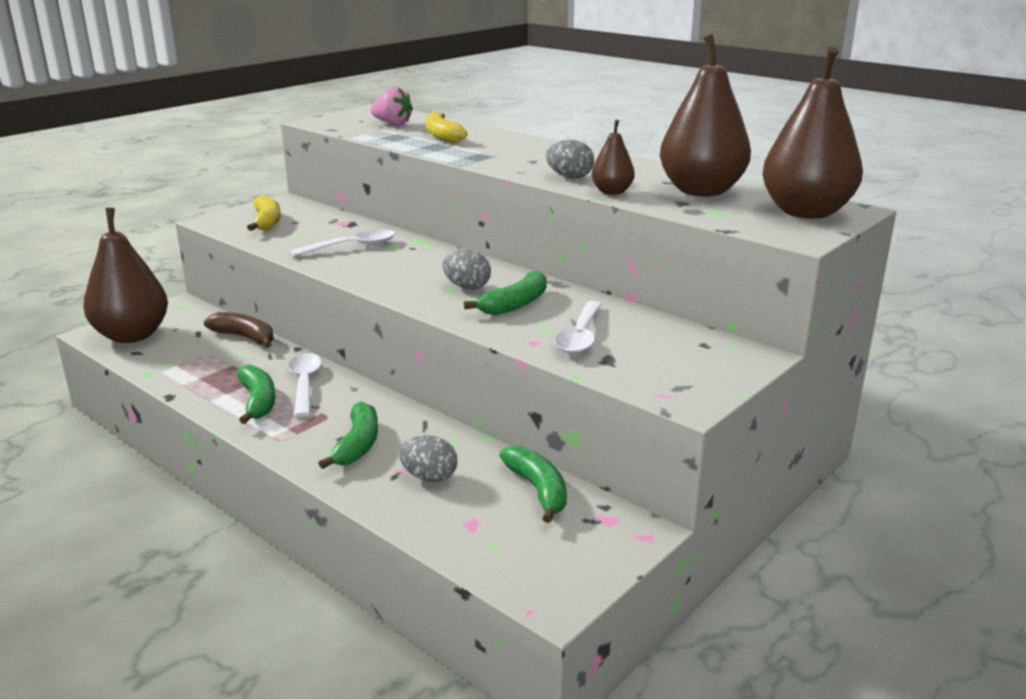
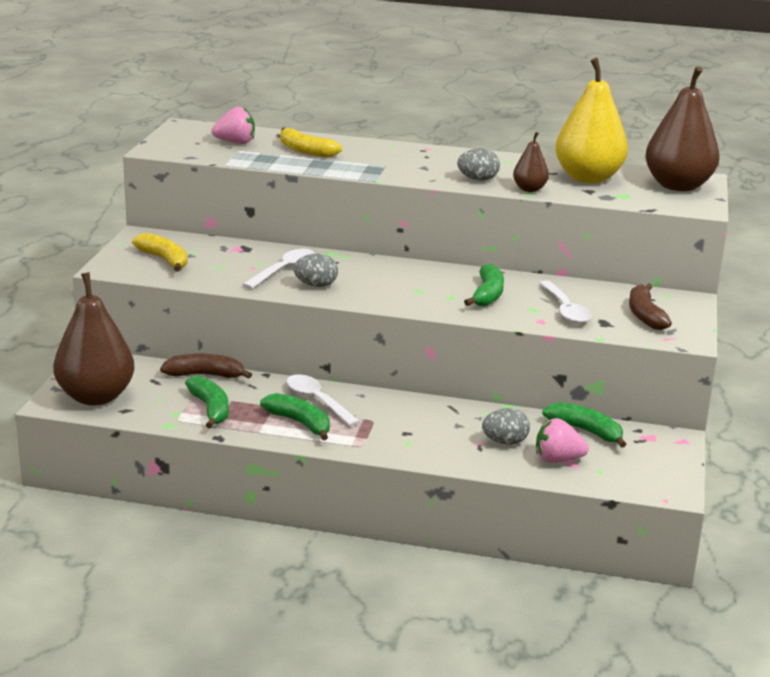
camera: 30 degrees left, 0 degrees up
(358, 444) = (424, 434): green banana -> green banana (210, 409)
(461, 515) = (557, 460): none -> pink strawberry
(467, 287) = (432, 288): grey egg -> grey egg (316, 285)
(671, 362) = (645, 315): none -> brown banana
(701, 191) = (588, 178): brown pear -> yellow pear

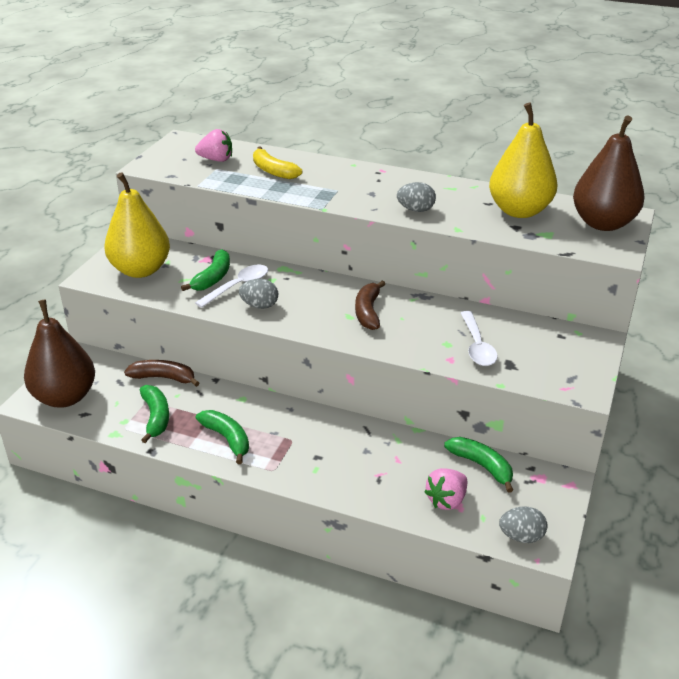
camera: 10 degrees right, 10 degrees up
(164, 260) = (140, 270): yellow banana -> yellow pear
(317, 401) = (250, 413): white spoon -> none
(487, 295) = (410, 324): green banana -> green banana (213, 278)
(505, 442) = (403, 474): grey egg -> grey egg (521, 536)
(529, 189) = (460, 223): brown pear -> none
(557, 460) = (446, 500): pink strawberry -> pink strawberry turned 60 degrees counterclockwise
(645, 315) = (551, 357): brown banana -> brown banana (368, 312)

